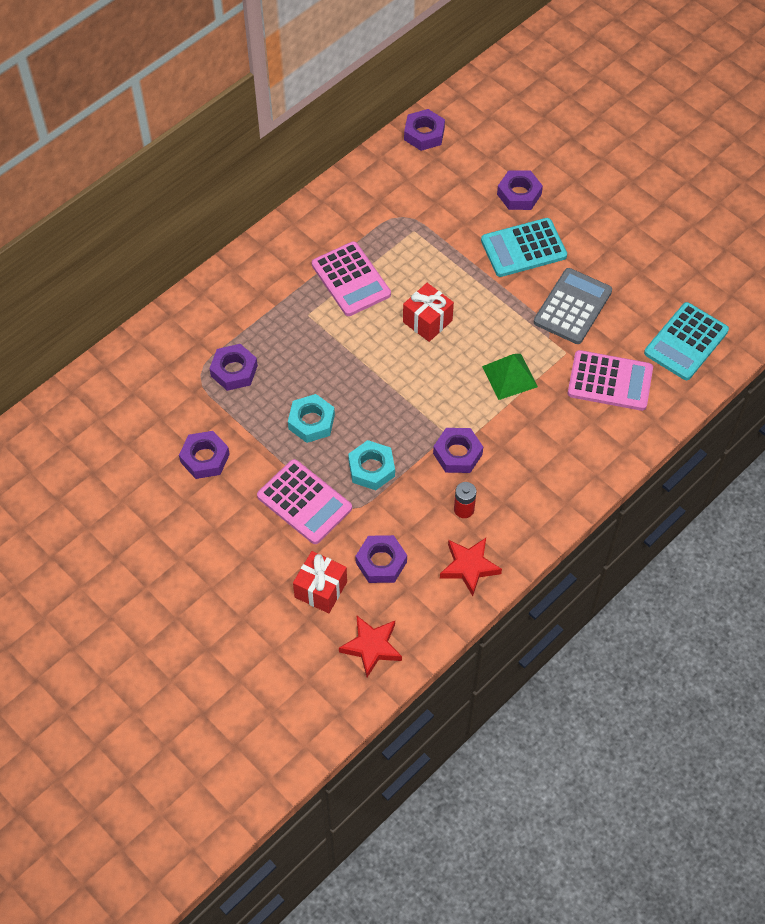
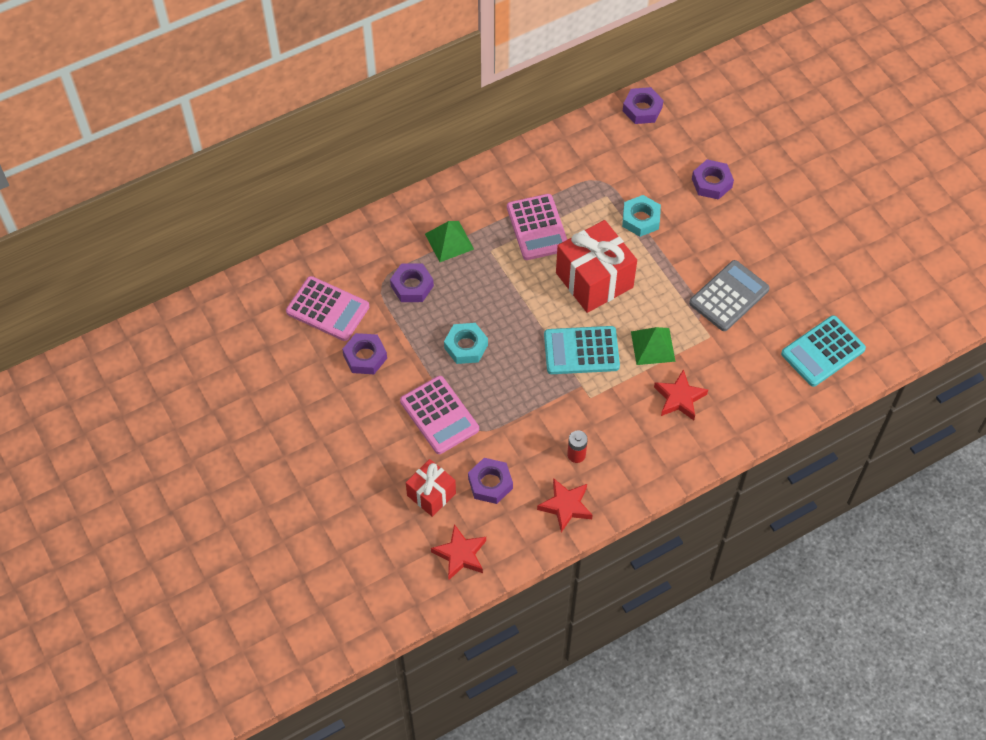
camera: 15 degrees right, 0 degrees up
(260, 314) = (449, 241): none -> green pyramid
(371, 468) = (506, 400): turquoise nut -> turquoise nut (641, 219)
(427, 321) = (594, 280): red gift -> red gift, size x1.74
(457, 454) = (585, 404): purple nut -> none
(523, 248) = (700, 233): turquoise calculator -> turquoise calculator (581, 351)
(554, 424) = (679, 398): none -> red star
(610, 381) = (742, 371): pink calculator -> pink calculator (327, 309)

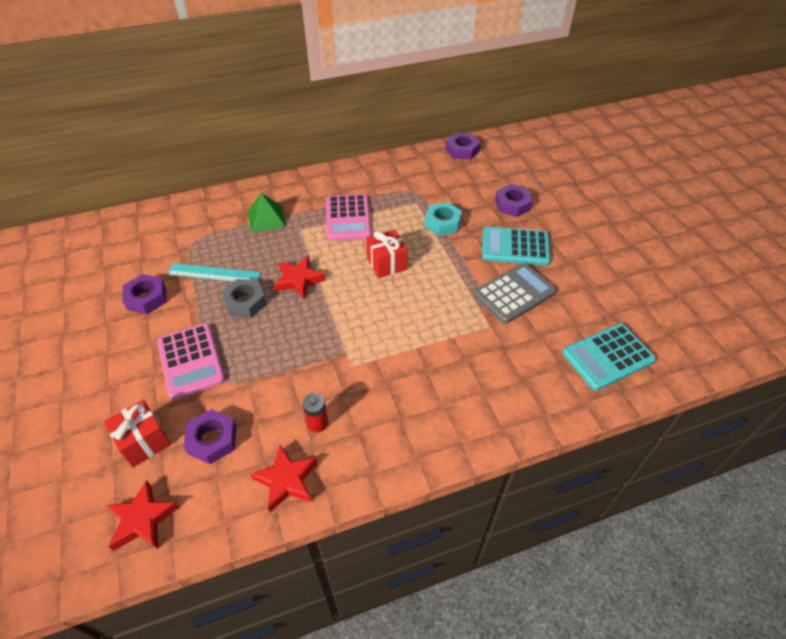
camera: 10 degrees right, 10 degrees down
(327, 309) = (135, 255): pink calculator -> none
(412, 286) = (218, 247): purple nut -> none
(421, 318) = (214, 273): none -> turquoise ruler
(466, 346) = (245, 302): turquoise nut -> grey nut
(581, 351) = (355, 321): turquoise calculator -> turquoise calculator (515, 247)
(594, 280) = (386, 263): red gift -> red gift, size x0.58
(652, 346) = (428, 327): green pyramid -> none
(679, 398) = (445, 381): red star -> red star (299, 280)

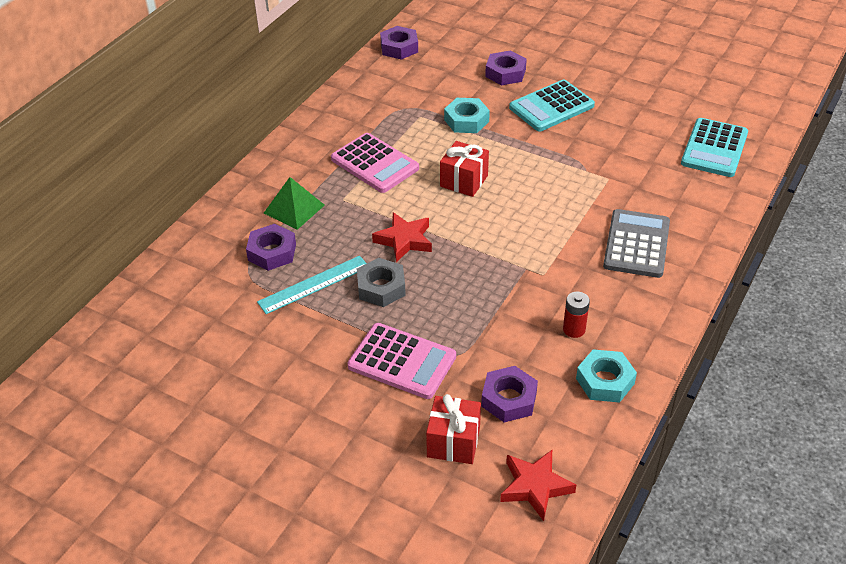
camera: 40 degrees left, 5 degrees down
(146, 298) = (277, 345): purple nut -> purple nut (272, 252)
(286, 480) = (605, 381): red star -> turquoise nut
(514, 293) = (596, 143): grey calculator -> grey calculator (636, 244)

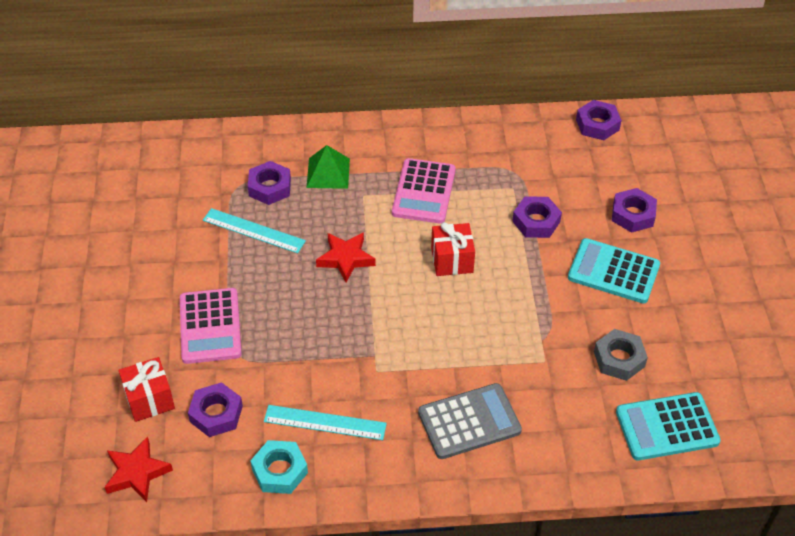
camera: 55 degrees right, 5 degrees up
(381, 287) = (280, 272): grey nut -> grey nut (619, 359)
(466, 120) = (536, 221): turquoise nut -> purple nut
(574, 329) = (325, 422): red battery -> turquoise ruler

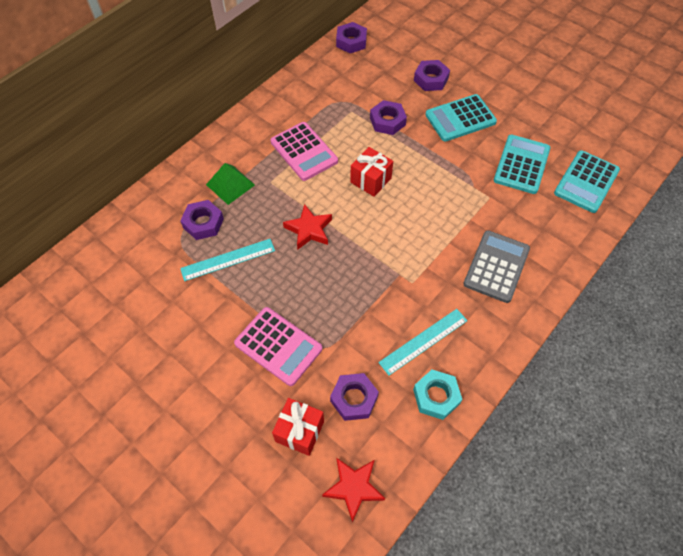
camera: 45 degrees left, 10 degrees up
(619, 359) = (521, 164): grey nut -> turquoise calculator

